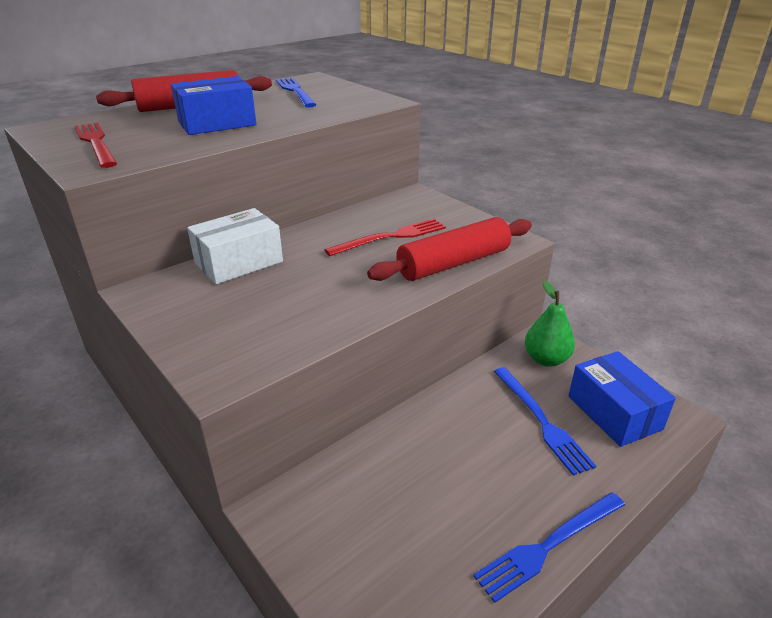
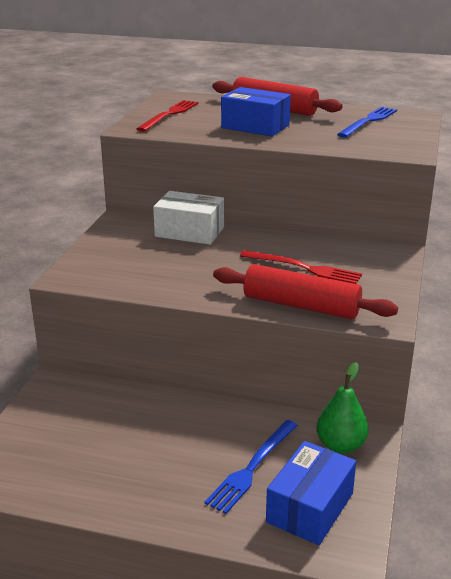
camera: 55 degrees right, 5 degrees down
(549, 545) = (120, 510): blue fork -> none

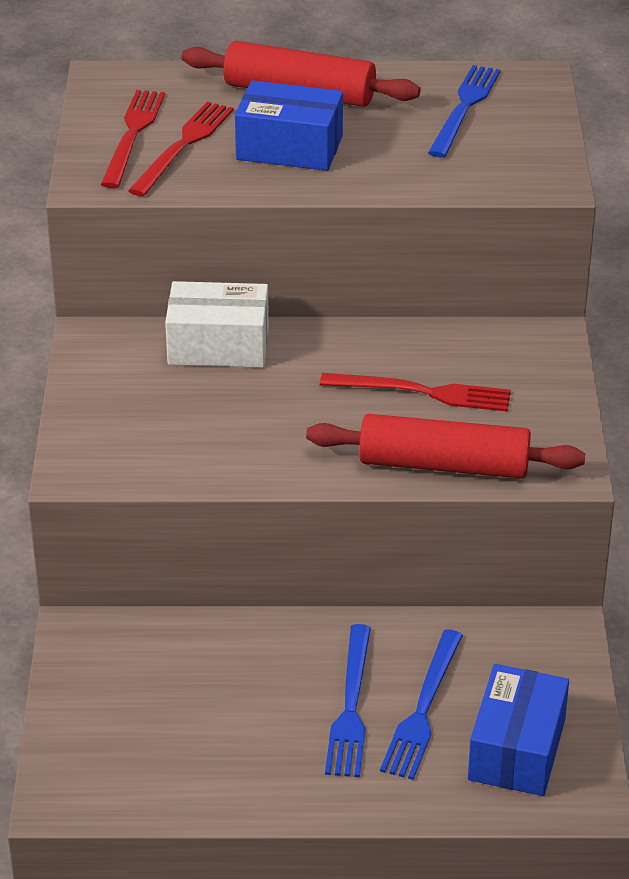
camera: 15 degrees left, 10 degrees up
(194, 121) = (183, 146): none -> red fork
(203, 456) = (351, 706): none -> blue fork
(340, 445) = (529, 654): green pear -> none

